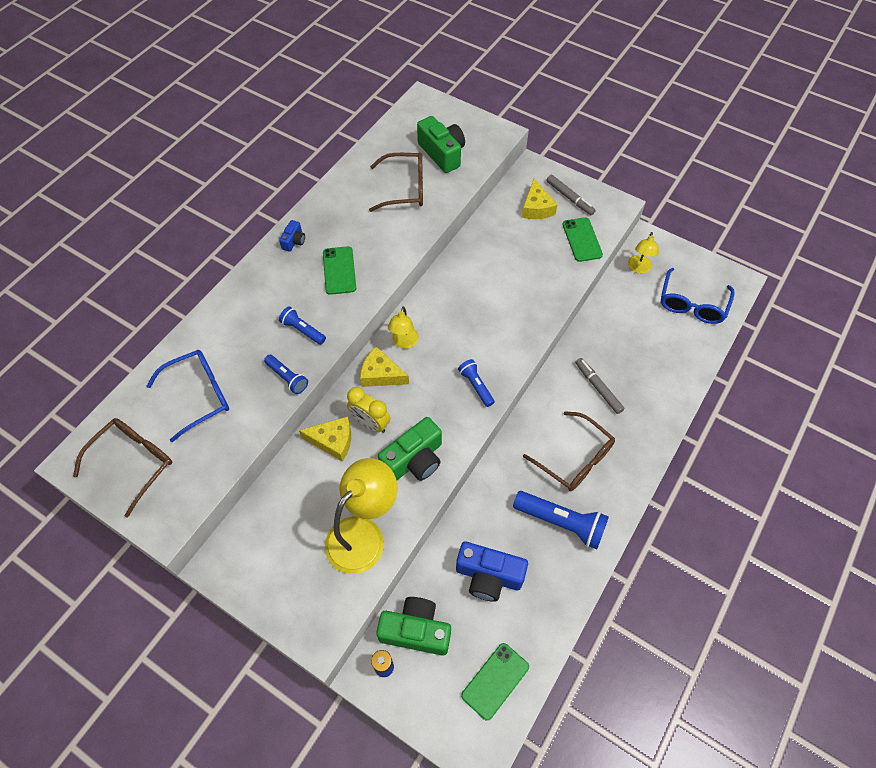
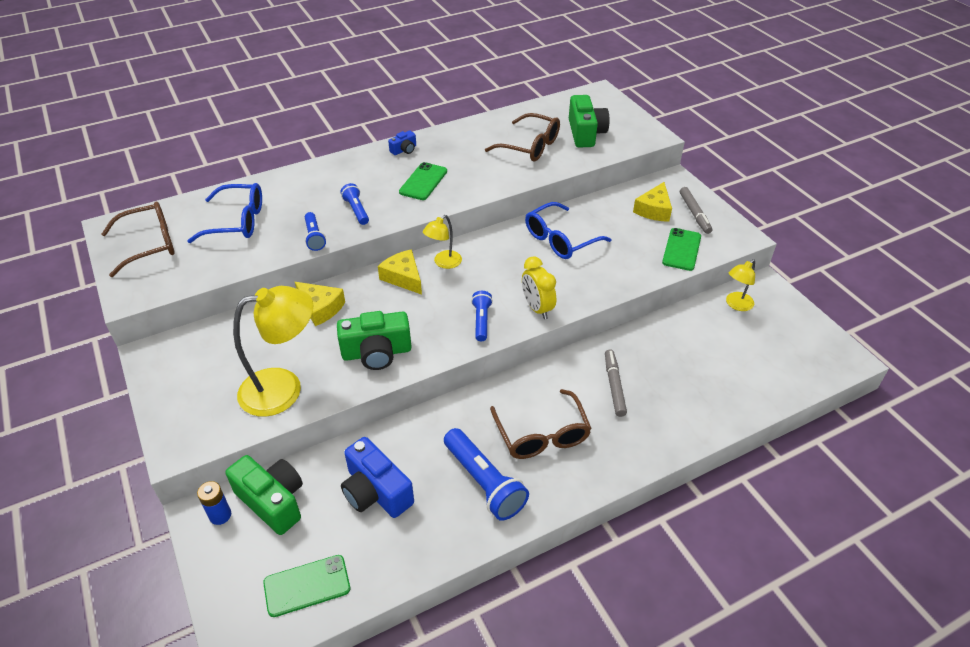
camera: 30 degrees right, 15 degrees down
(370, 423) = (363, 309): yellow clock -> yellow clock (537, 308)
(692, 304) = (775, 357): blue glasses -> blue glasses (560, 240)

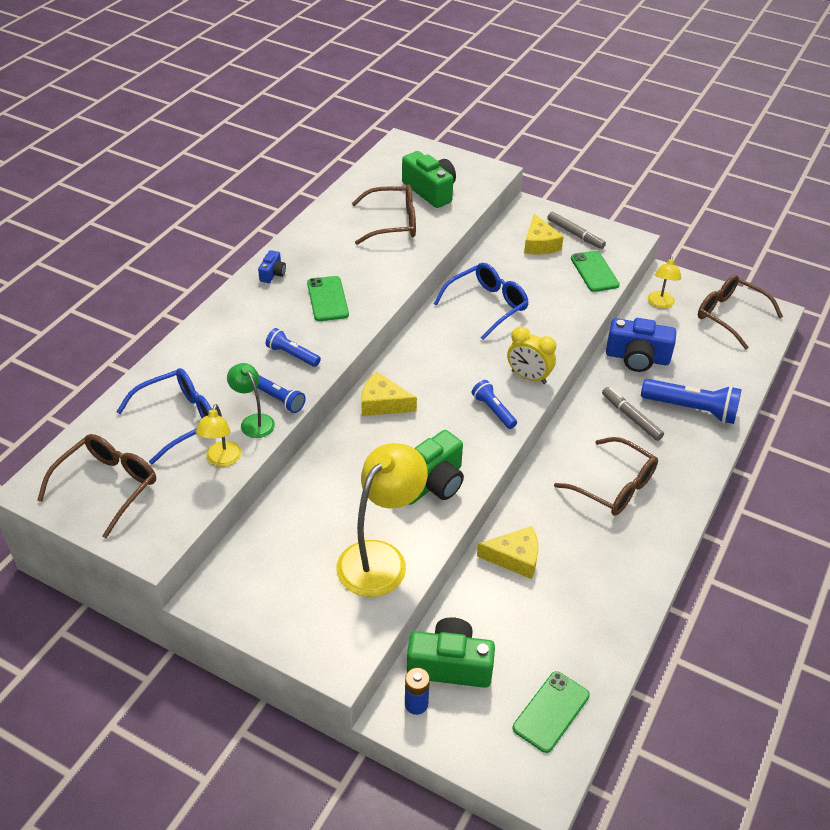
camera: 35 degrees left, 0 degrees up
(281, 244) = (253, 421): none -> green lamp
(320, 308) = (334, 469): yellow cheese -> yellow cheese (515, 558)
(376, 492) = (529, 606): blue camera -> blue camera (637, 358)
(443, 263) = (406, 373): yellow lamp -> yellow lamp (222, 460)
(484, 482) = (607, 549): blue flashlight -> blue flashlight (691, 409)
(560, 240) = (487, 305): blue glasses -> blue glasses turned 150 degrees counterclockwise
(797, 342) = (729, 315): none -> brown glasses

